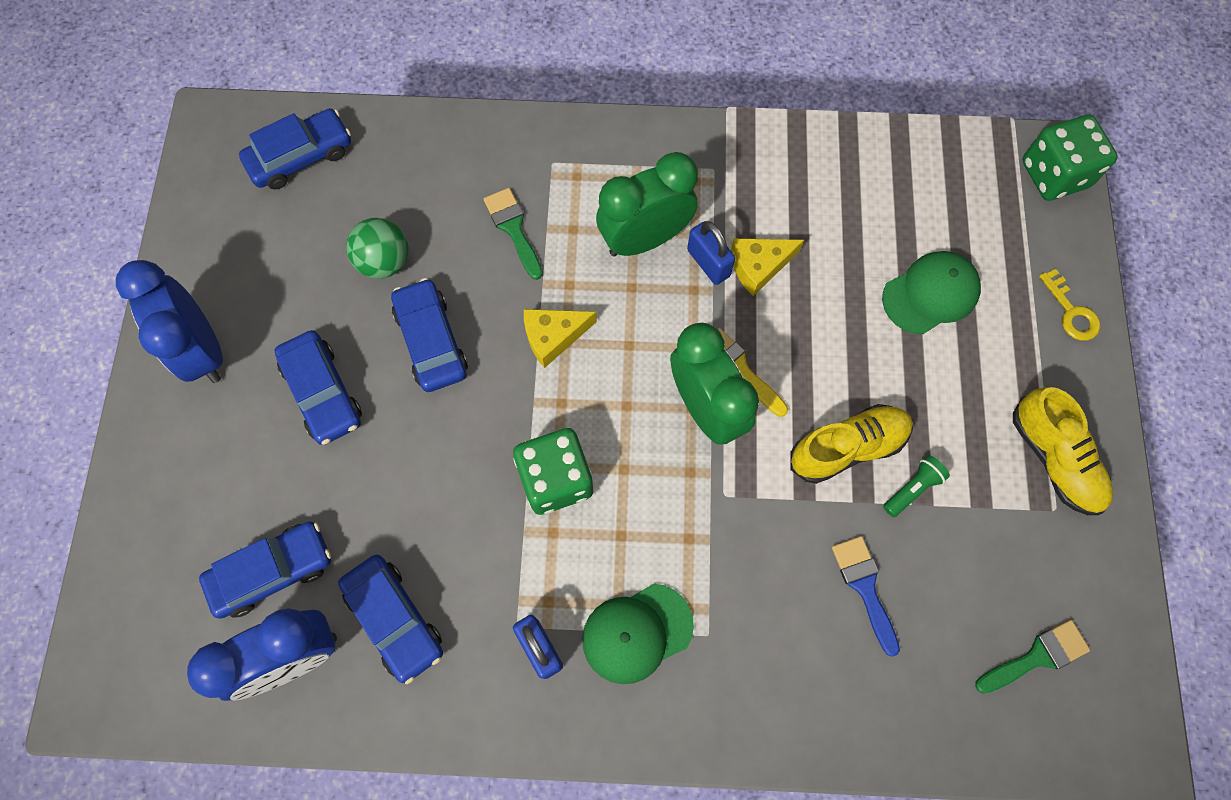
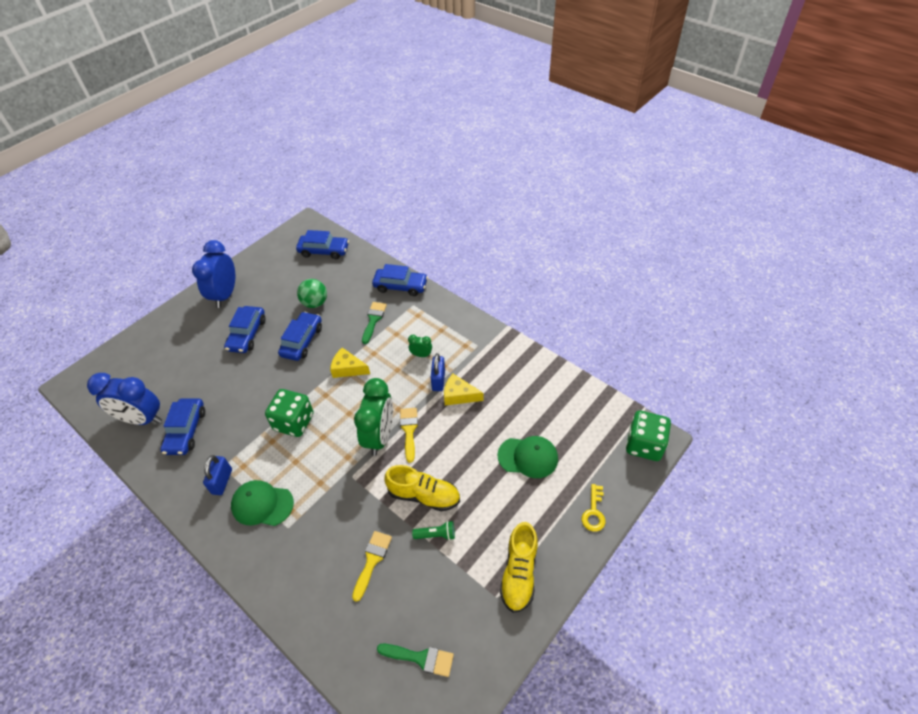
camera: 40 degrees right, 20 degrees down
(273, 571) = (167, 384): blue car -> blue car (400, 286)
(645, 239) = (421, 355): green clock -> green clock, size x0.45
(864, 587) = (372, 560): blue brush -> yellow brush

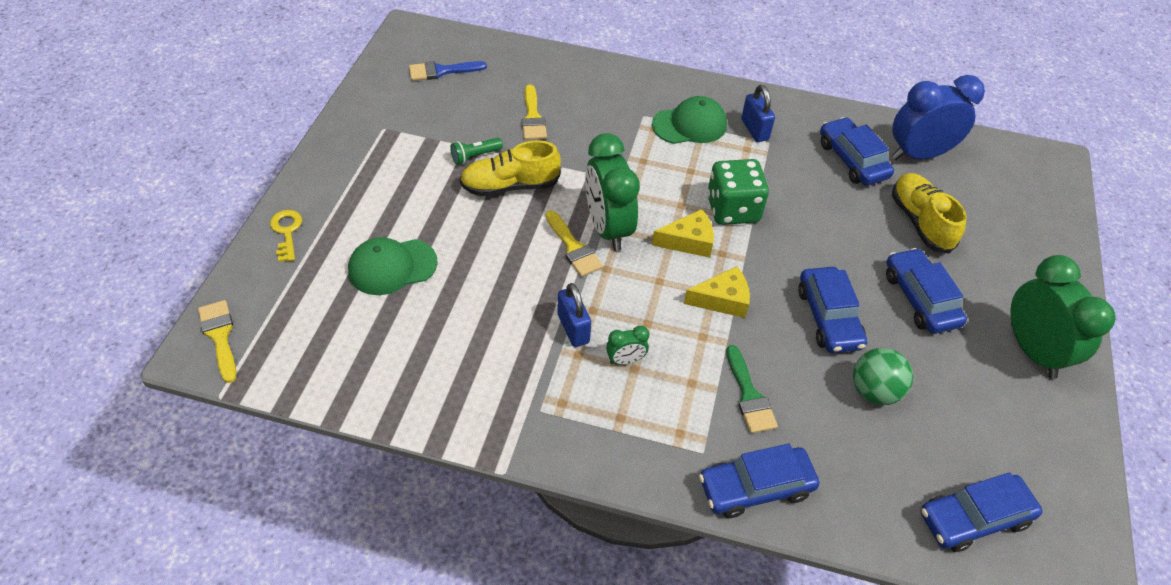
camera: 150 degrees right, 0 degrees up
(225, 295) = (1032, 351): blue clock -> green clock
(420, 658) = (441, 71): green brush -> blue brush
(459, 395) = (529, 317): yellow cheese -> yellow cheese (688, 241)
(519, 573) = (365, 152): yellow shoe -> yellow shoe (920, 222)
(644, 445) = (220, 336): green dice -> yellow brush

